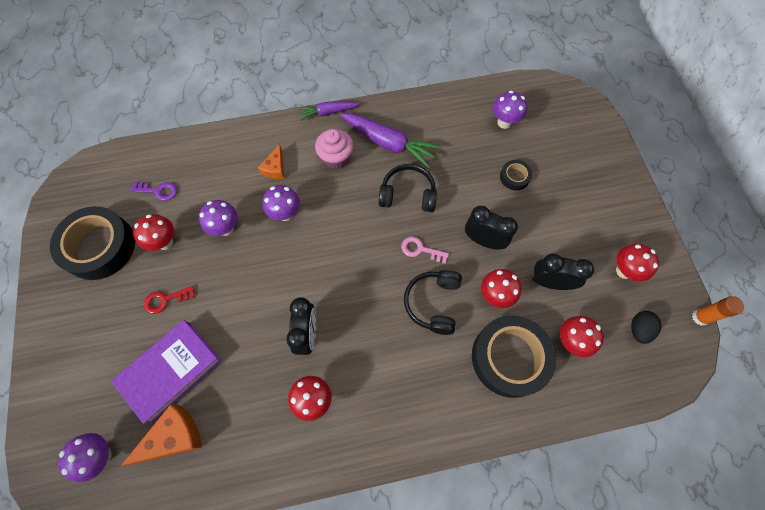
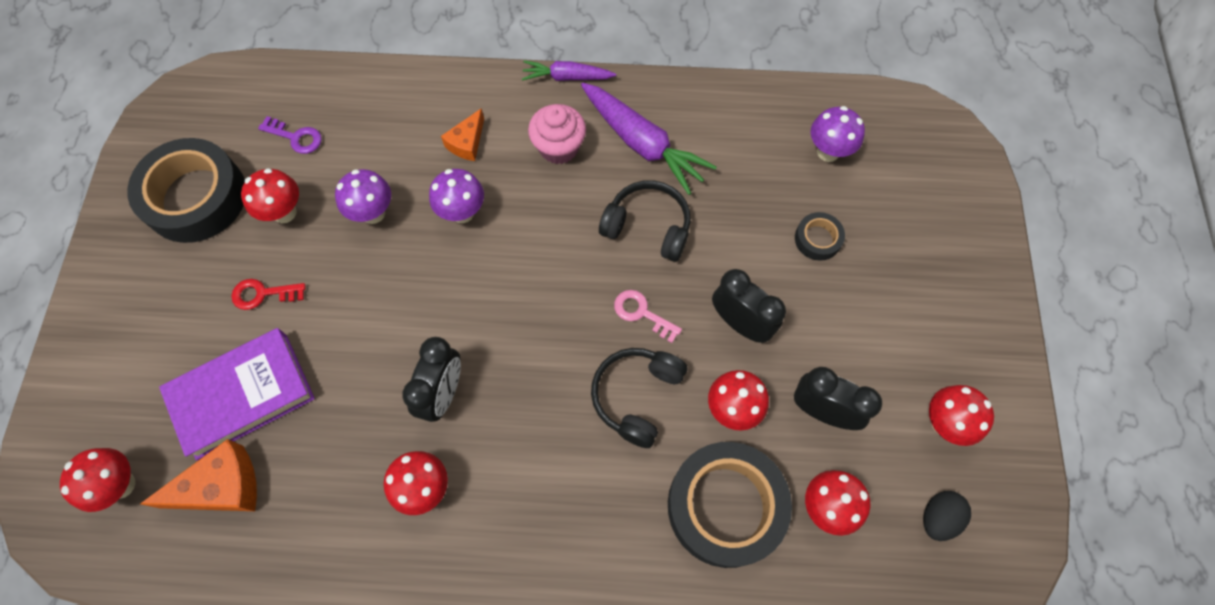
camera: 15 degrees right, 0 degrees up
(101, 455) = (121, 485): purple mushroom -> red mushroom
(700, 317) = (1042, 525): orange glue stick -> none

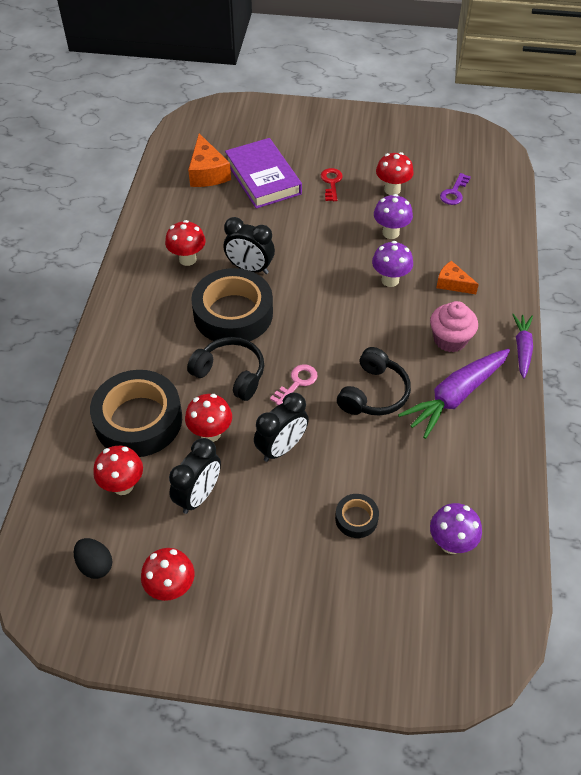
camera: 95 degrees right, 15 degrees down
(121, 485) = (217, 135): red mushroom -> none
(196, 197) = (405, 149): black tape -> black tape (233, 313)

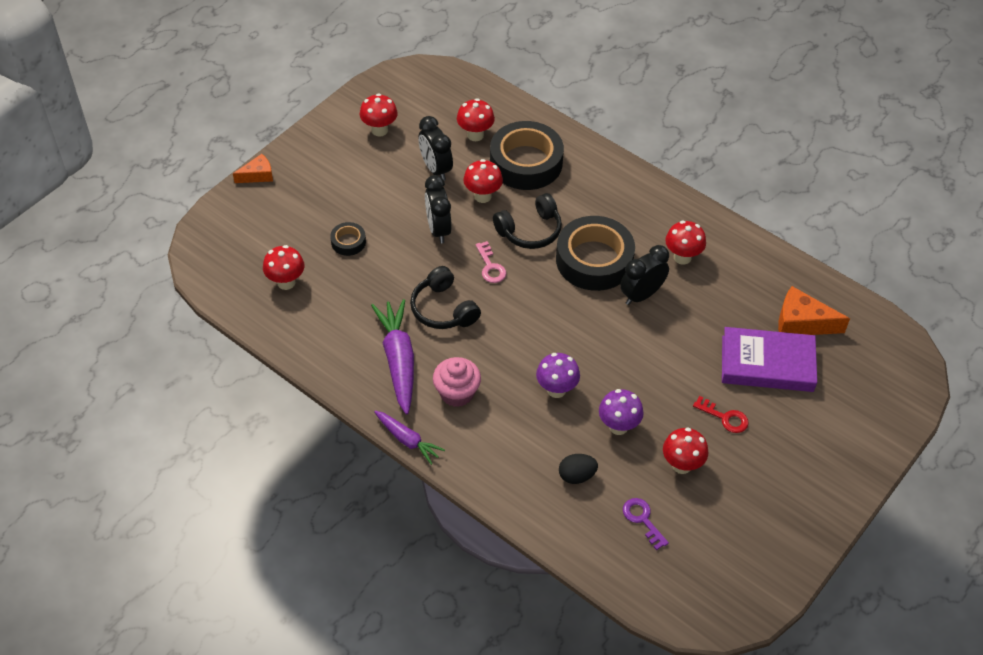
camera: 120 degrees right, 0 degrees up
(95, 565) = (425, 102): black egg -> black egg (576, 476)
(451, 543) = (286, 282): purple mushroom -> red mushroom
(452, 283) = (518, 436): orange cheese -> orange cheese (258, 175)

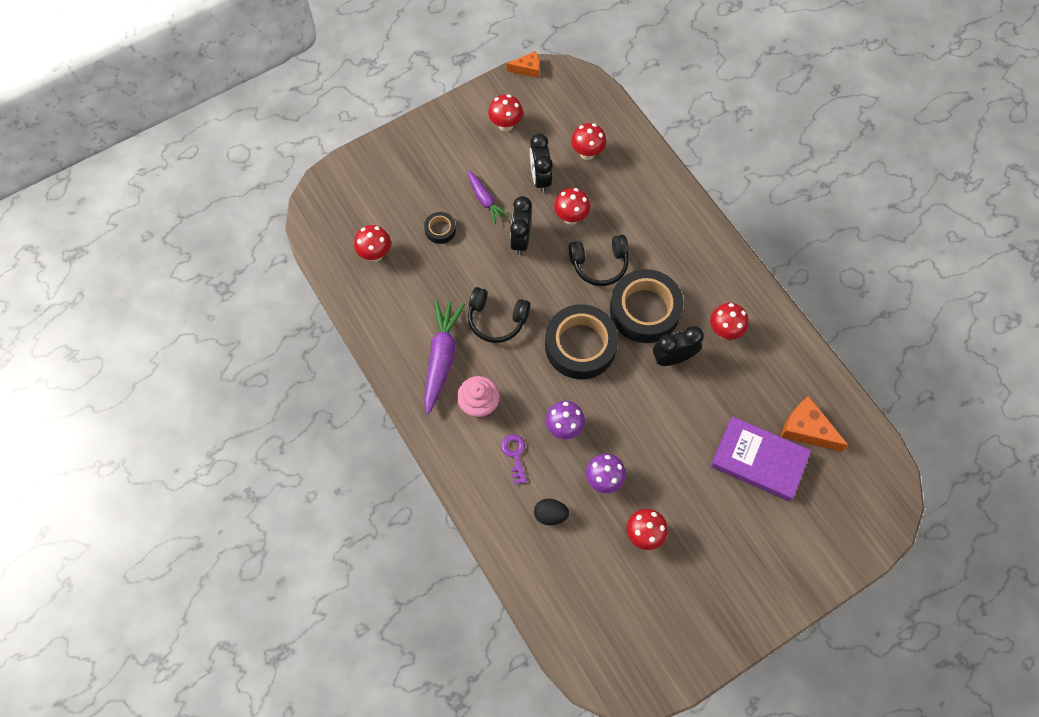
camera: 20 degrees right, 15 degrees up
(258, 175) = (387, 142): orange cheese -> orange cheese (527, 69)
(407, 440) = (422, 435): purple carrot -> purple carrot (485, 200)
(443, 309) = (496, 319): black headphones -> black headphones turned 60 degrees counterclockwise
(490, 266) = (552, 290): pink key -> none
(526, 162) = (621, 194): black tape -> black tape (580, 345)
(642, 520) = (590, 574): purple key -> purple key (515, 455)
(725, 417) = (699, 501): red key -> none

